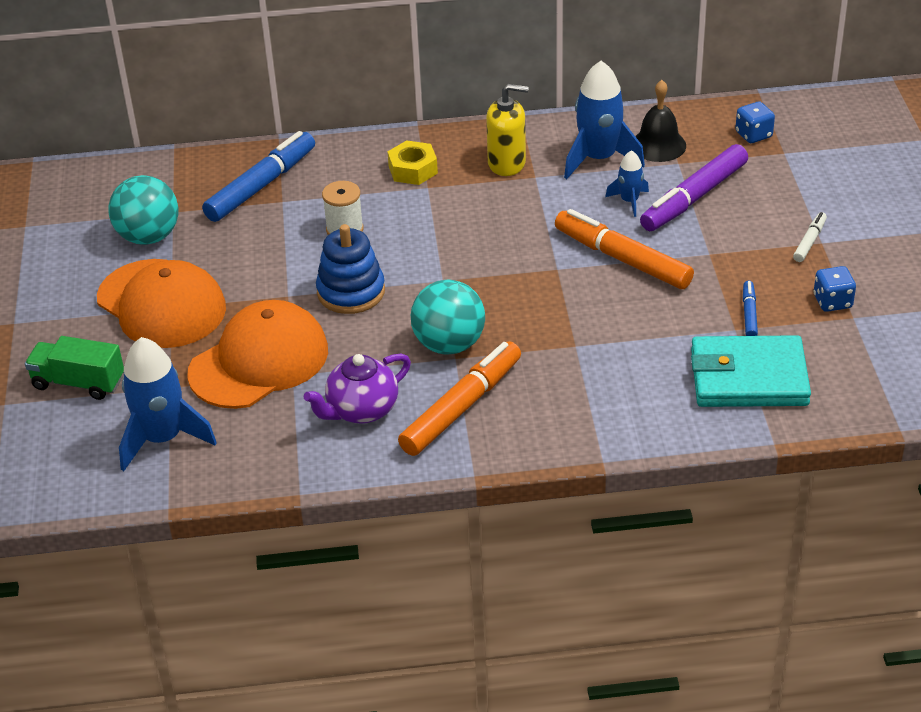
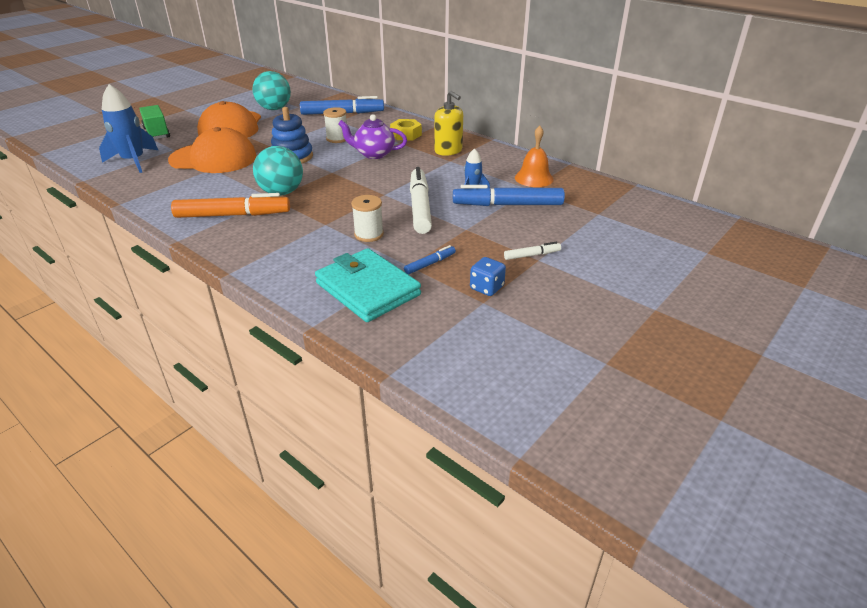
camera: 45 degrees right, 5 degrees down
(361, 410) = (202, 193): purple teapot -> purple teapot (374, 154)
(598, 159) = (493, 169): blue rocket -> none
(622, 259) = (420, 207): orange marker -> white marker
(639, 325) = (369, 234): none -> white spool
(658, 145) = (534, 178): black bell -> orange bell
(694, 198) = (507, 205): purple marker -> blue marker
(753, 135) = (595, 198): blue dice -> none

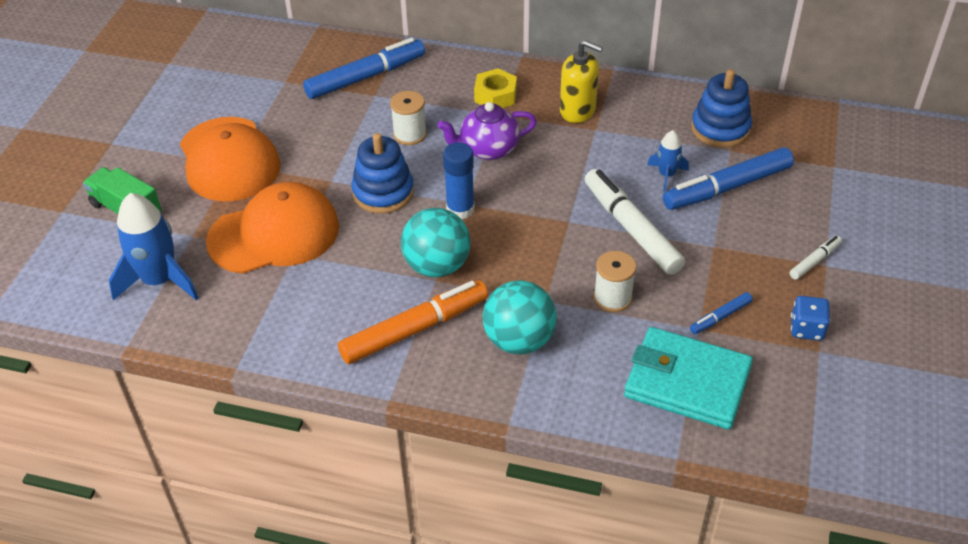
camera: 25 degrees left, 10 degrees up
(274, 109) = (253, 98): turquoise ball -> turquoise ball (519, 340)
(326, 173) = (460, 209): none -> blue glue stick
(430, 264) = (720, 317): blue marker -> blue marker turned 150 degrees counterclockwise
(534, 178) = (720, 128): orange bell -> blue stacking toy

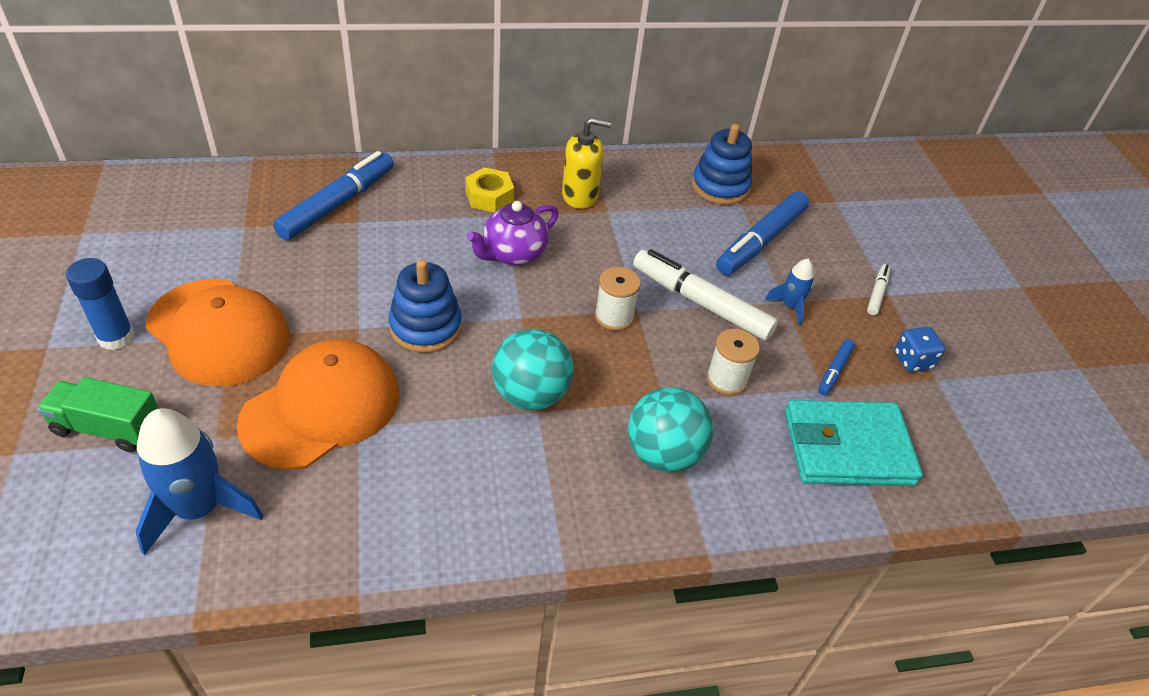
camera: 30 degrees left, 0 degrees up
(410, 134) = (420, 256): white spool -> white spool (614, 316)
(415, 329) = (547, 475): orange marker -> none
(460, 209) = (520, 325): blue glue stick -> blue glue stick (116, 337)
(666, 175) = (700, 241): blue rocket -> blue rocket (790, 306)

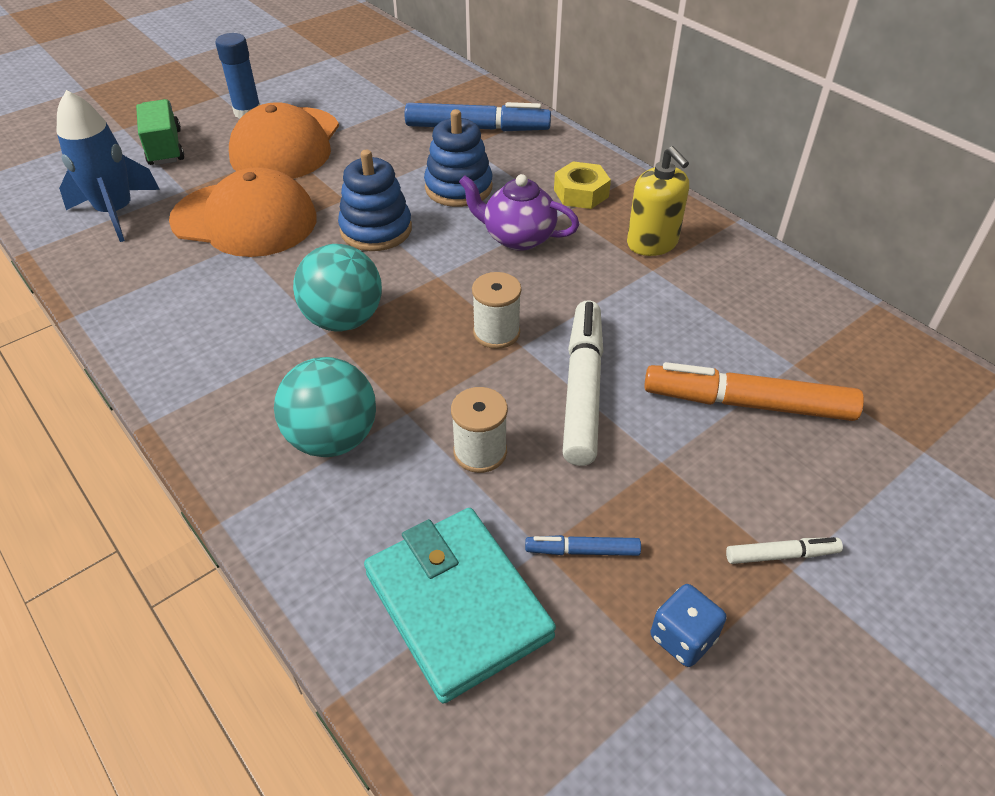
camera: 65 degrees right, 0 degrees up
(720, 186) = (805, 335): blue stacking toy -> blue stacking toy (458, 188)
(761, 241) = (747, 404): blue marker -> orange marker
(790, 306) = (657, 469): blue rocket -> none

